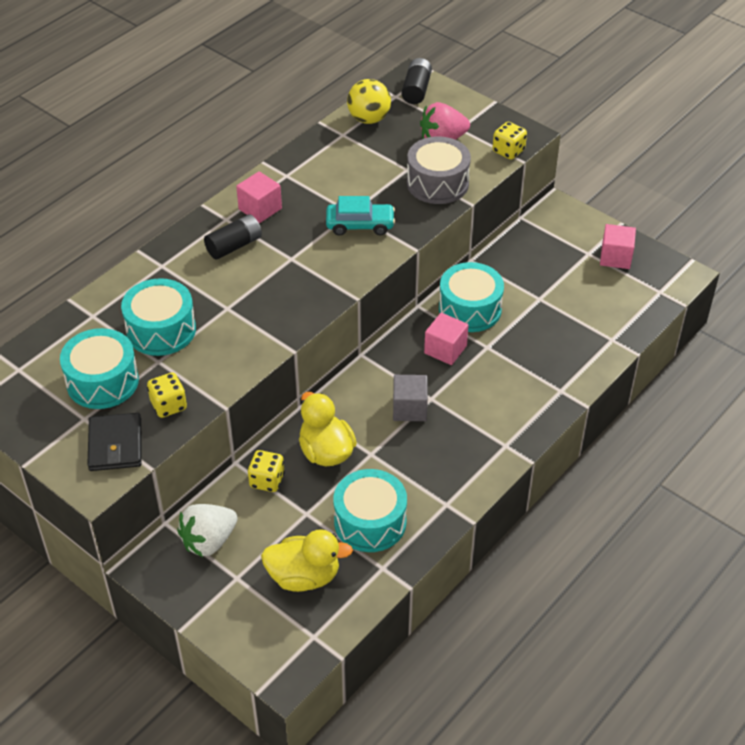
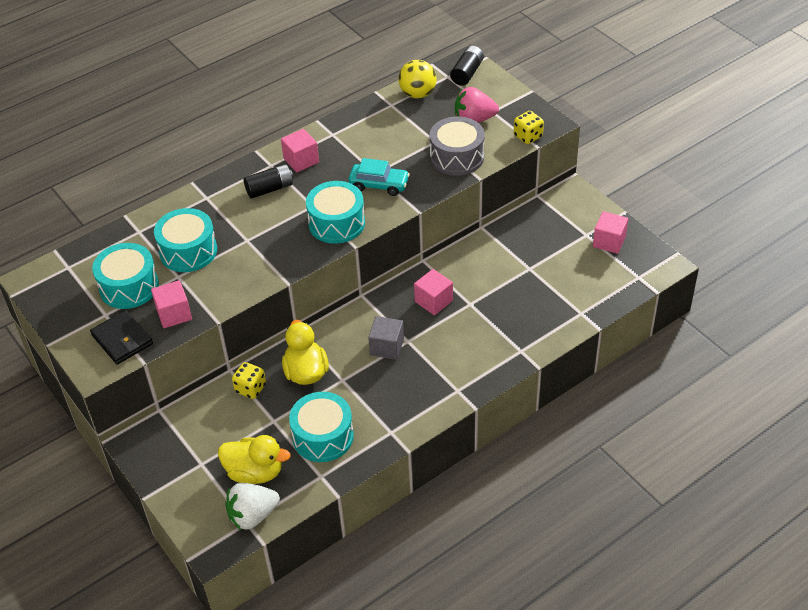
camera: 15 degrees right, 0 degrees up
(115, 445) = (122, 340): black wallet -> black wallet turned 45 degrees counterclockwise
(168, 405) = (174, 314): yellow dice -> pink cube
(209, 541) = (188, 430): white strawberry -> white strawberry (252, 515)
(470, 309) = (466, 269): turquoise drum -> turquoise drum (336, 223)

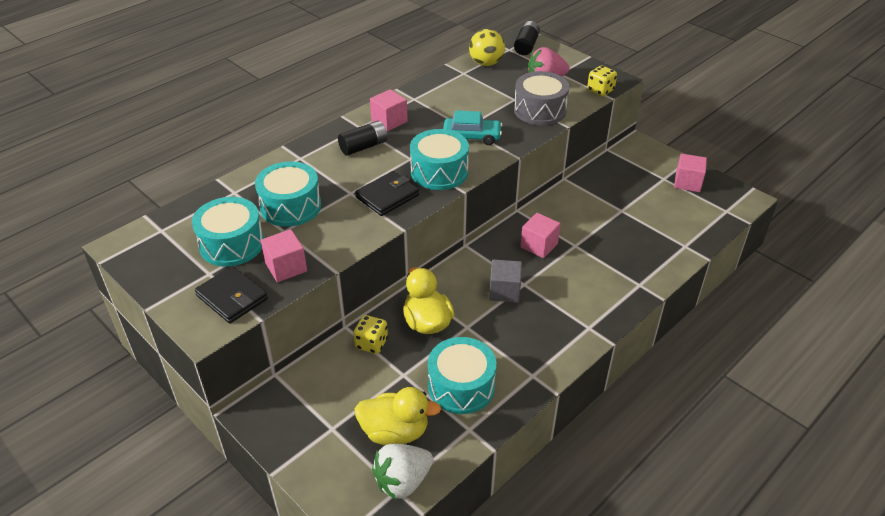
camera: 10 degrees left, 5 degrees down
(281, 247) = (387, 196): none -> black wallet

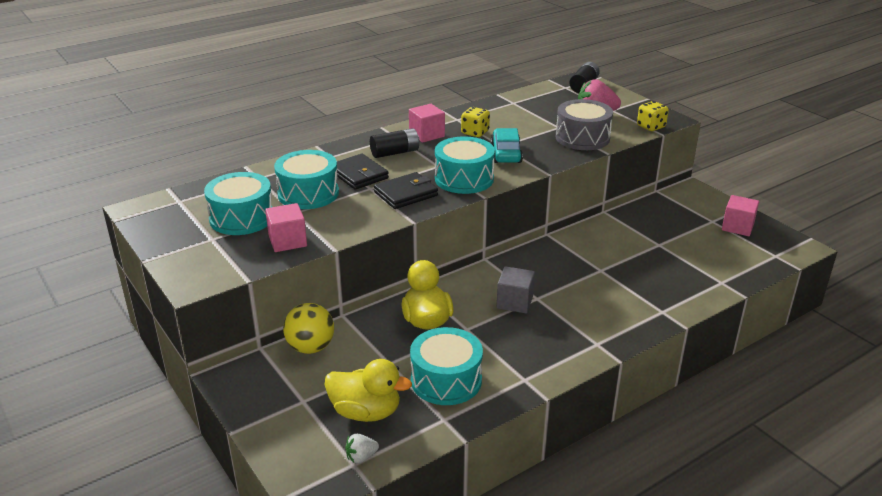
camera: 10 degrees right, 10 degrees down
(232, 297) = (227, 260): black wallet -> black wallet (359, 175)
(371, 343) = (364, 332): yellow dice -> yellow dice (475, 133)
(402, 481) = (361, 457): white strawberry -> white strawberry, size x0.51
(472, 137) = (506, 154): turquoise car -> turquoise car turned 105 degrees counterclockwise
(486, 63) = (538, 96): yellow ball -> yellow ball (310, 347)
(539, 245) = (562, 266): pink cube -> none

